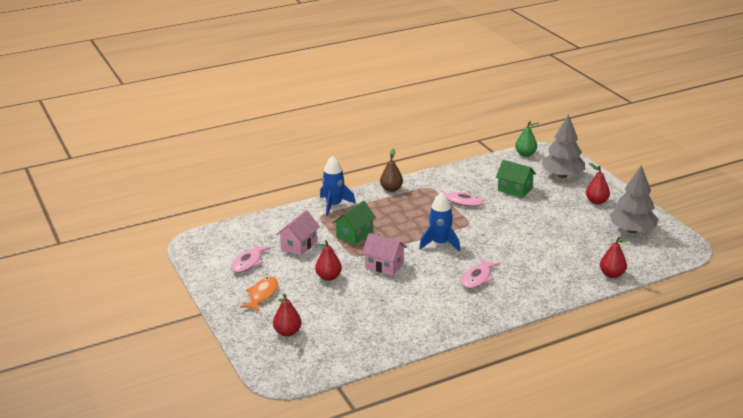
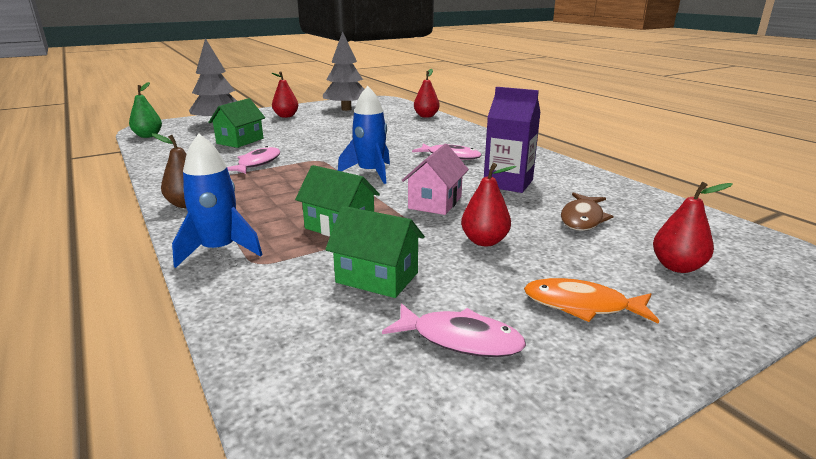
camera: 95 degrees left, 5 degrees down
(299, 245) = (377, 277): pink house -> green house
(352, 315) = (582, 218): none -> brown fish
(416, 297) = (508, 183): none -> purple carton

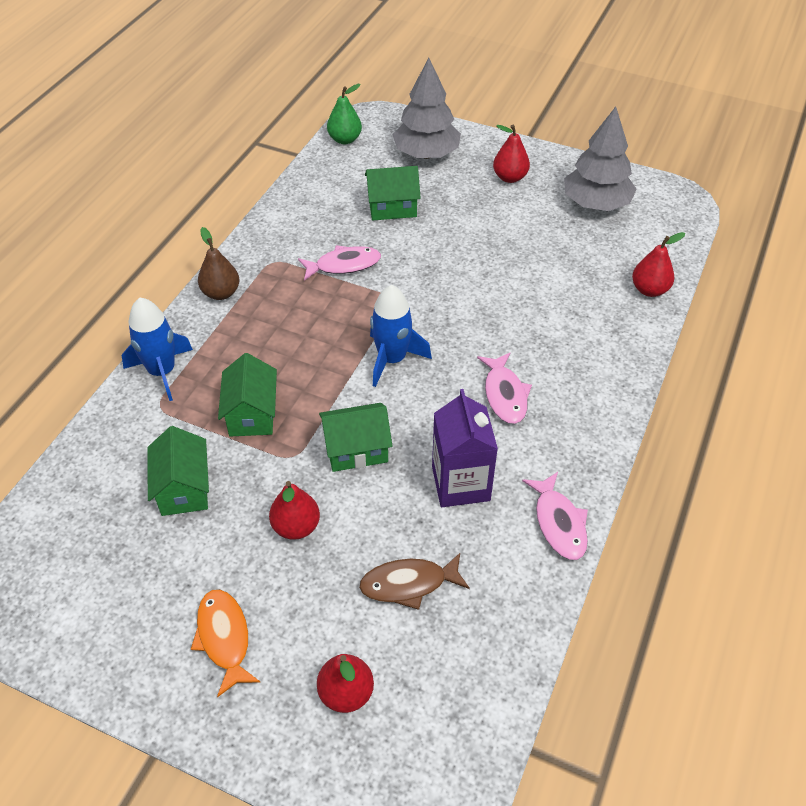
camera: 55 degrees right, 25 degrees up
(435, 202) = (356, 449): pink house -> green house
(460, 339) = (131, 580): pink fish -> pink fish (559, 523)

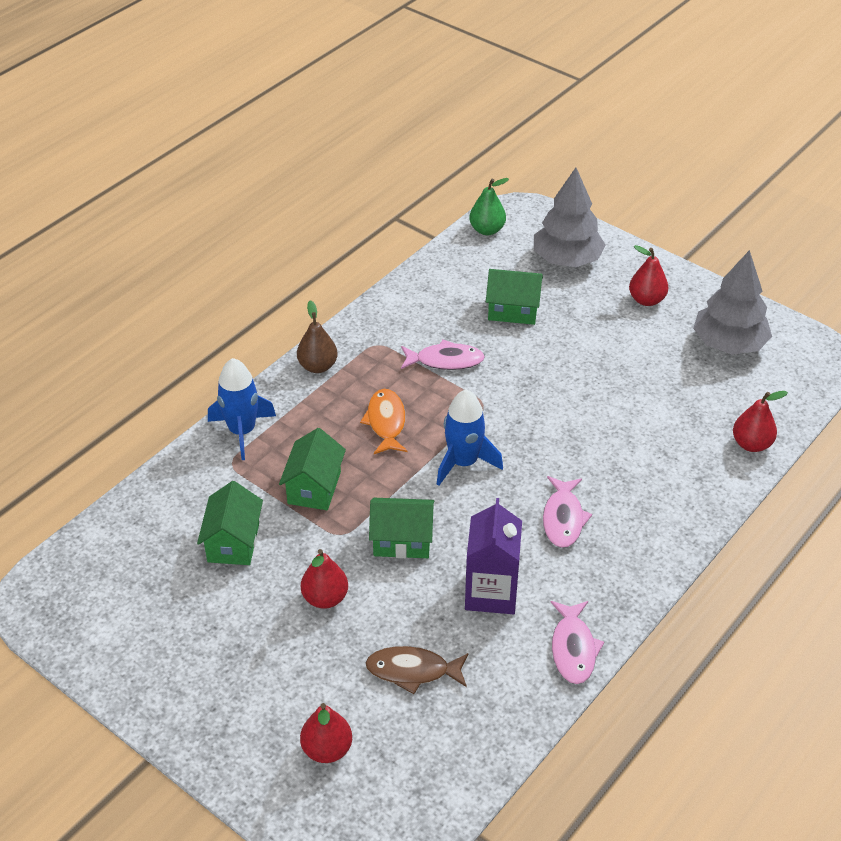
camera: 15 degrees right, 5 degrees down
(224, 638) = (234, 679): orange fish -> orange fish (386, 422)

